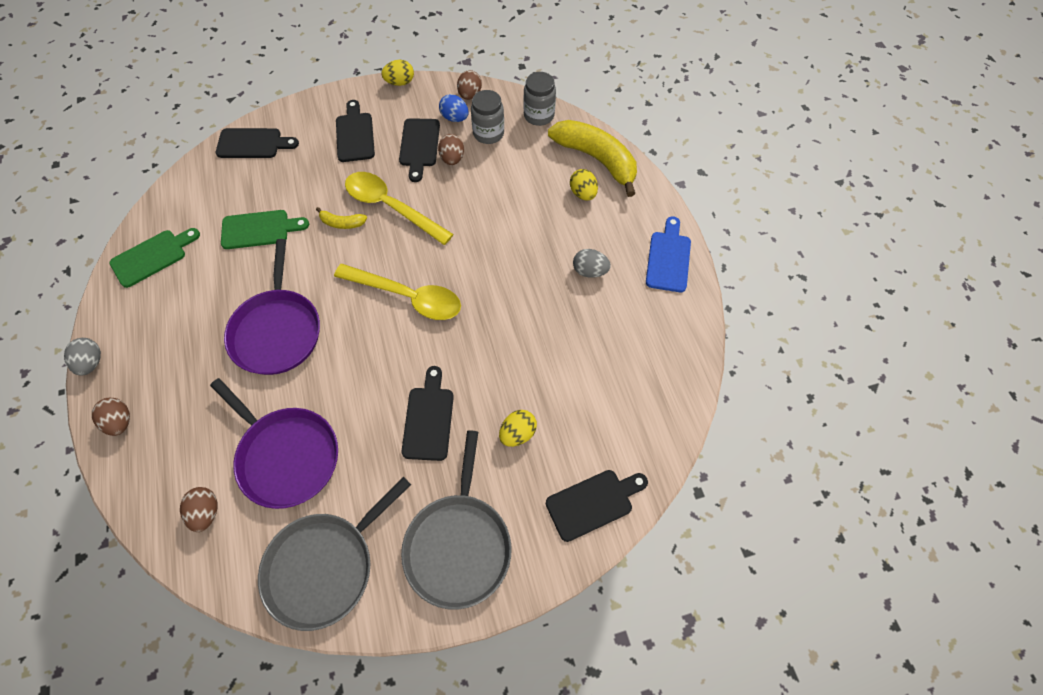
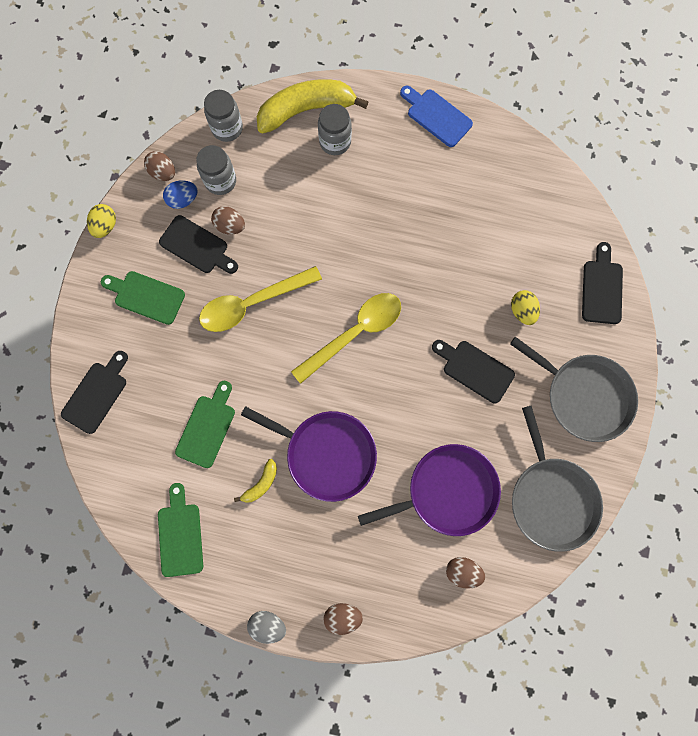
camera: 60 degrees left, 15 degrees up
(342, 223) = (244, 352): yellow banana -> yellow banana (261, 484)
(355, 134) = (146, 296): black cutting board -> green cutting board
(583, 193) = (335, 142): yellow egg -> grey jar
(589, 271) = (413, 180): grey egg -> none

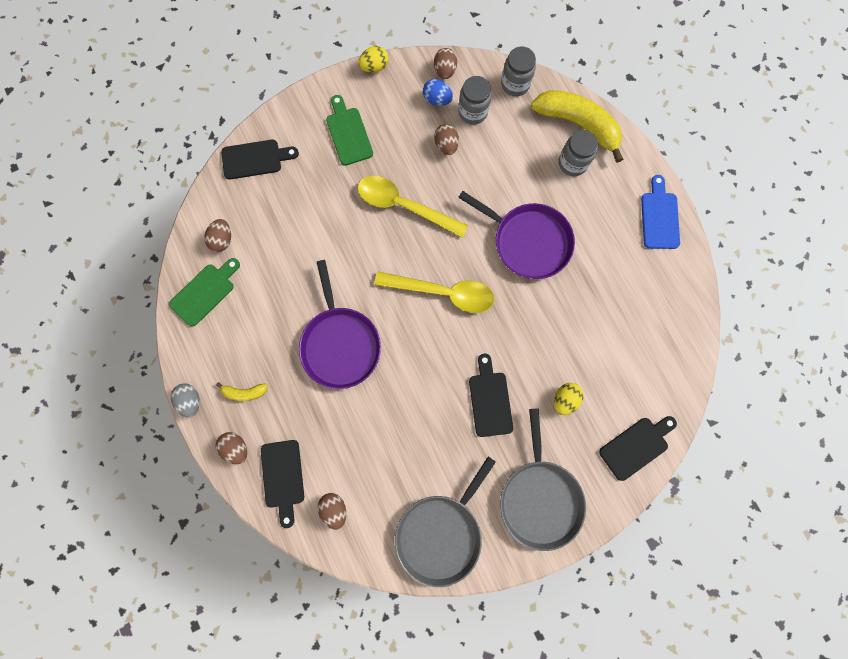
camera: 50 degrees right, 0 degrees up
(145, 482) = (222, 240): none -> brown egg
(197, 246) = (412, 136): black cutting board -> black cutting board (283, 477)
(207, 427) = (292, 249): green cutting board -> none
(261, 484) = (282, 317): yellow banana -> yellow banana (244, 392)
(447, 491) = (383, 451): purple pan -> purple pan (528, 241)

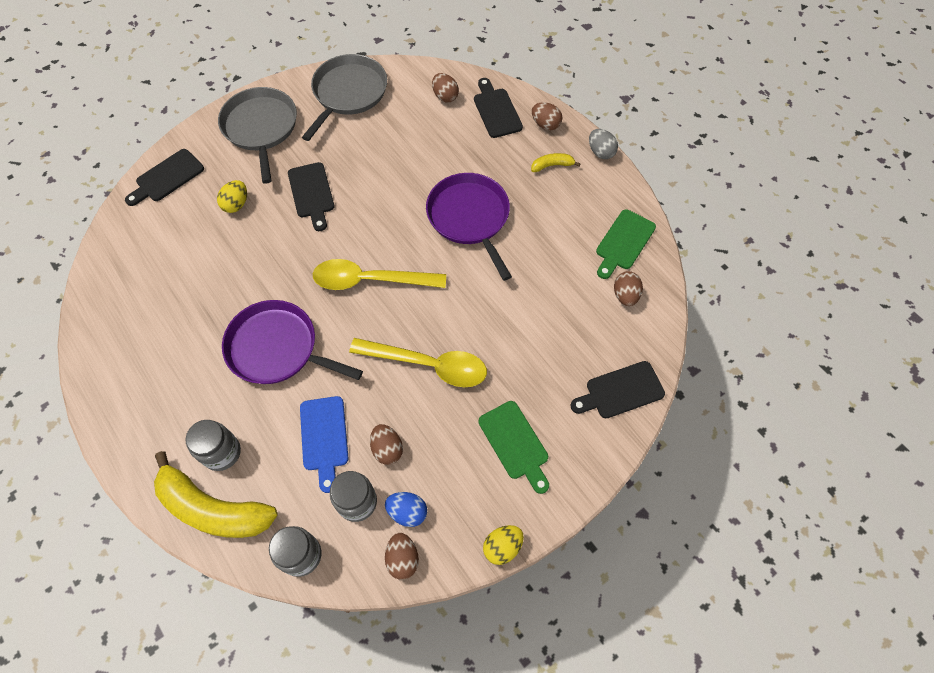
camera: 170 degrees right, 15 degrees down
(659, 217) = (116, 402): blue cutting board -> blue cutting board (324, 437)

